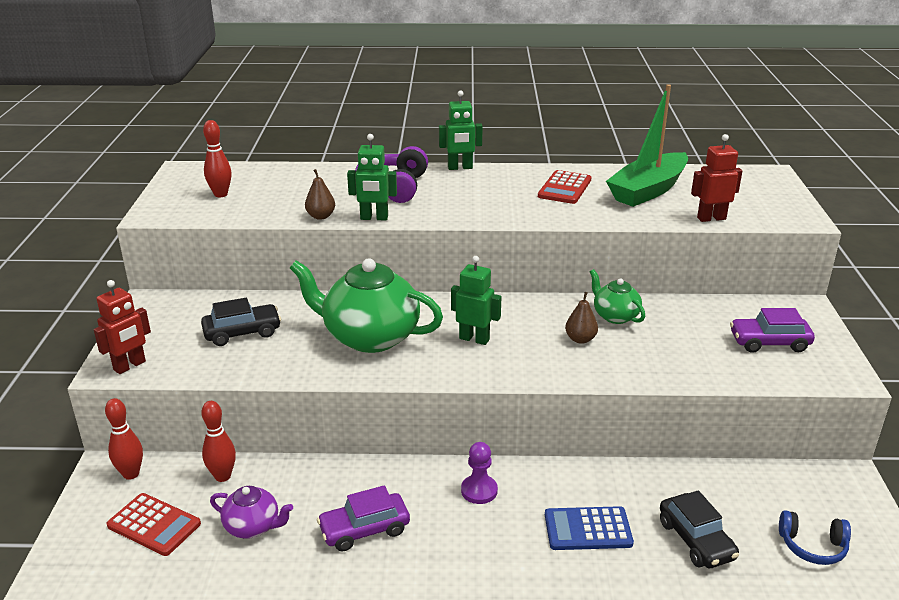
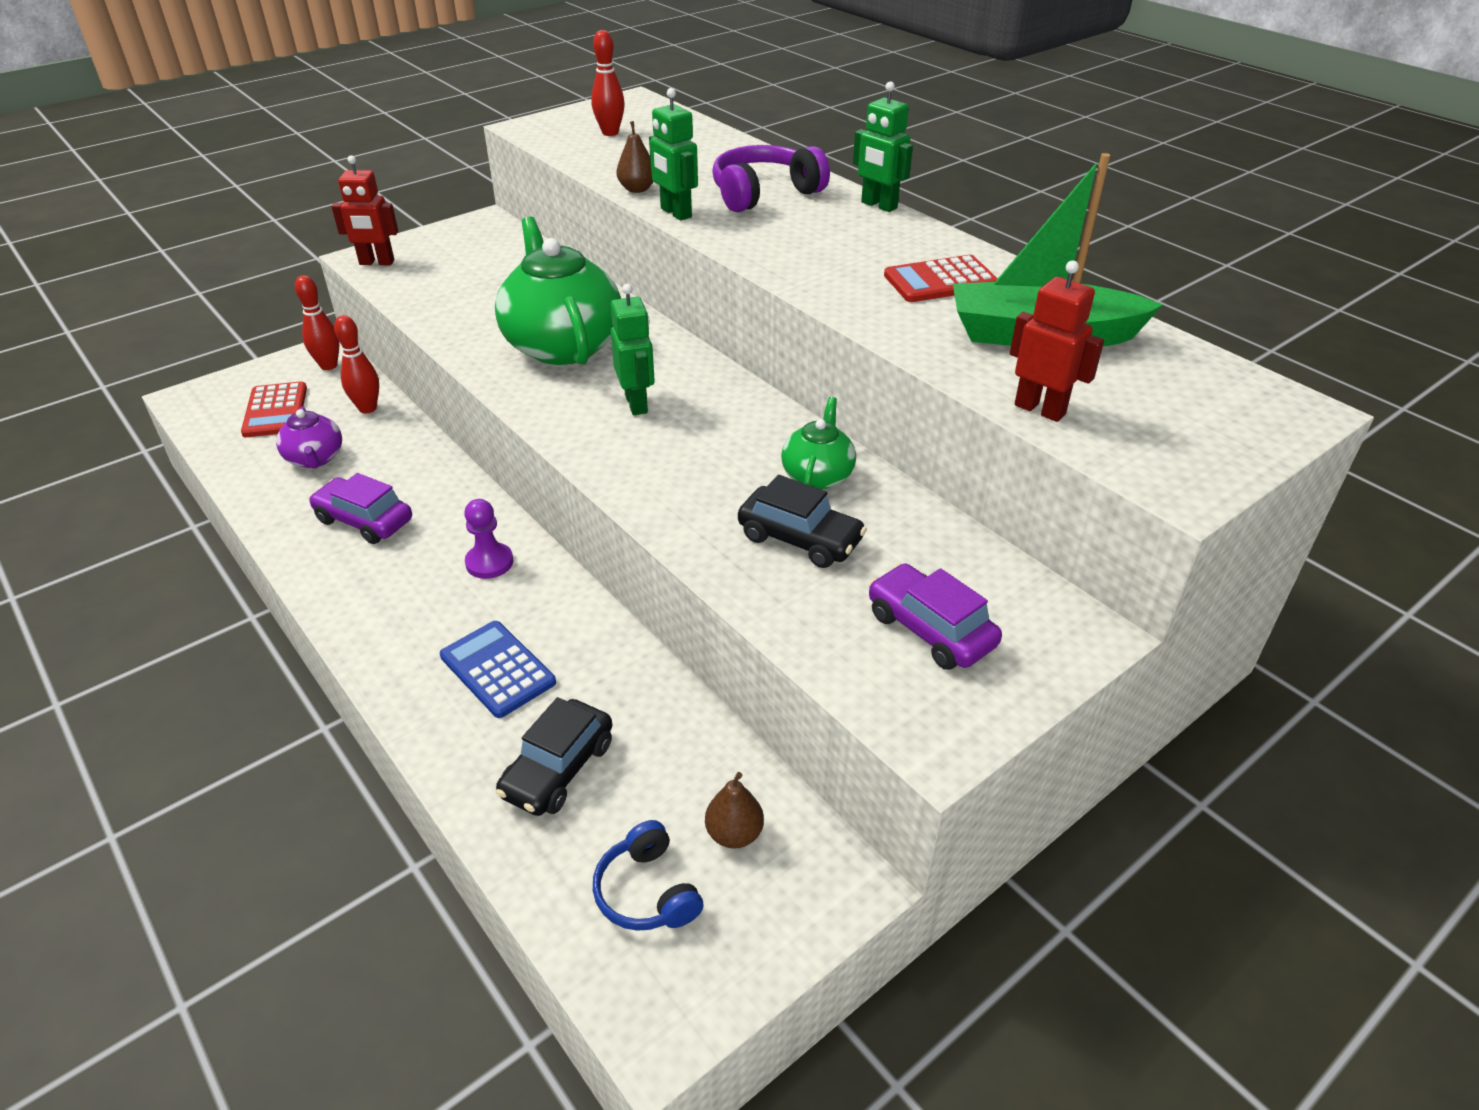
camera: 50 degrees right, 10 degrees up
(242, 332) = (488, 282): black car -> black car (800, 538)
(580, 339) = (728, 472): brown pear -> brown pear (734, 834)

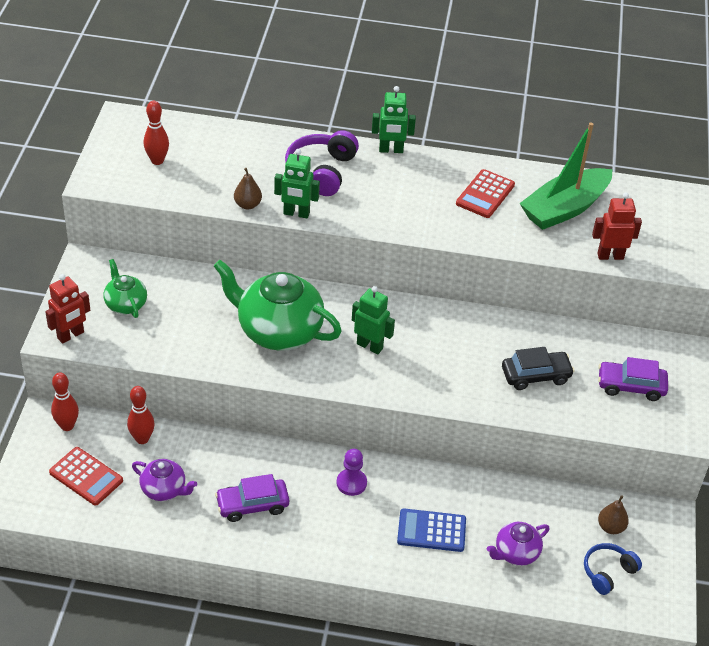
camera: 45 degrees left, 5 degrees up
(558, 769) = (516, 553): black car -> purple teapot
(647, 892) = (608, 572): blue headphones -> blue headphones turned 120 degrees clockwise
(817, 475) = (503, 336): green teapot -> green teapot (125, 304)

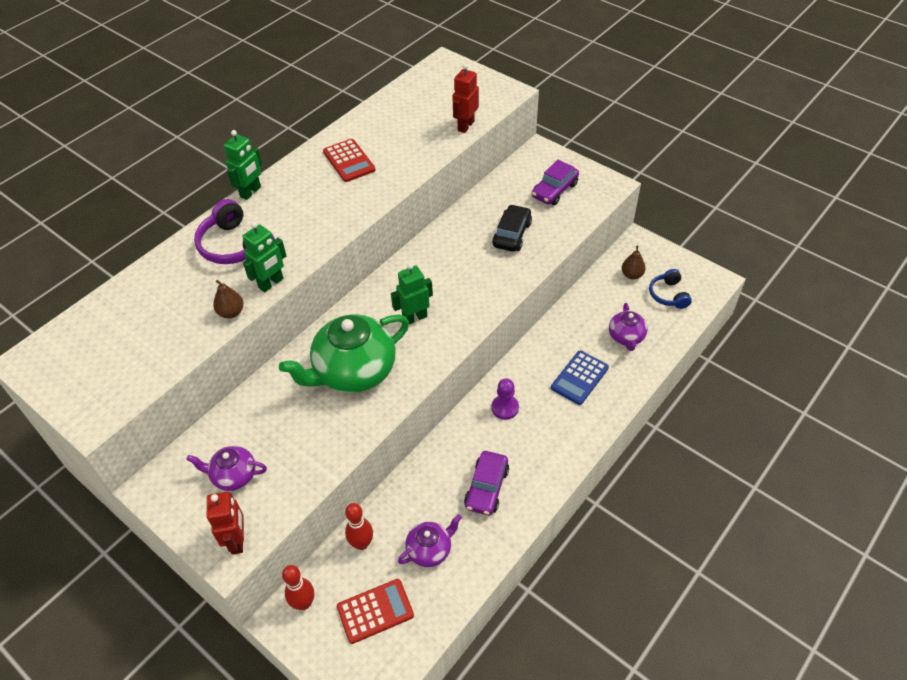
camera: 55 degrees left, 5 degrees up
(125, 304) = (233, 476): green teapot -> purple teapot
(157, 161) = (112, 356): red bowling pin -> none
(564, 208) = (400, 127): green boat -> none

